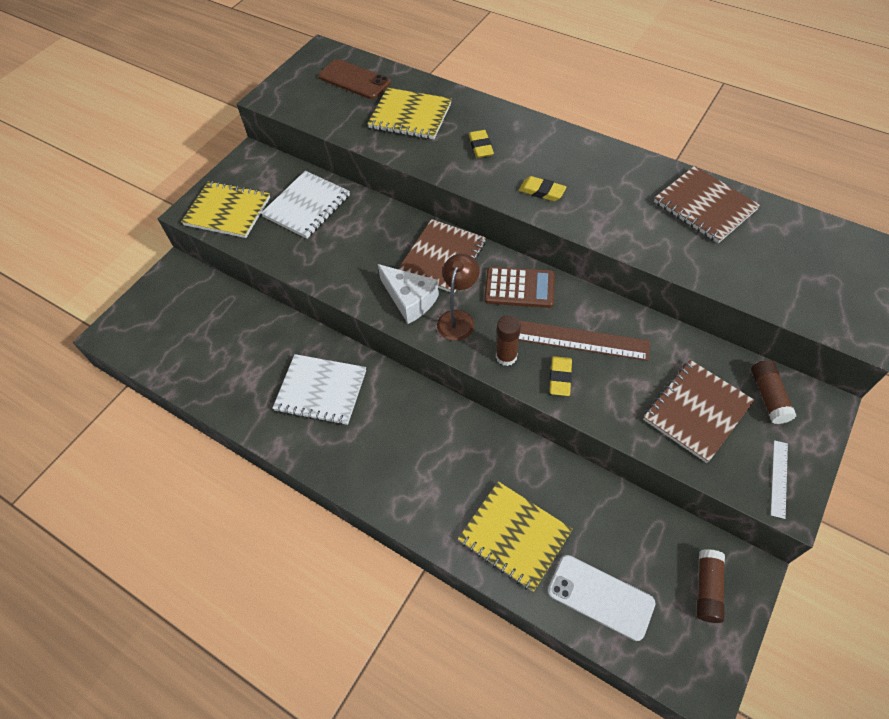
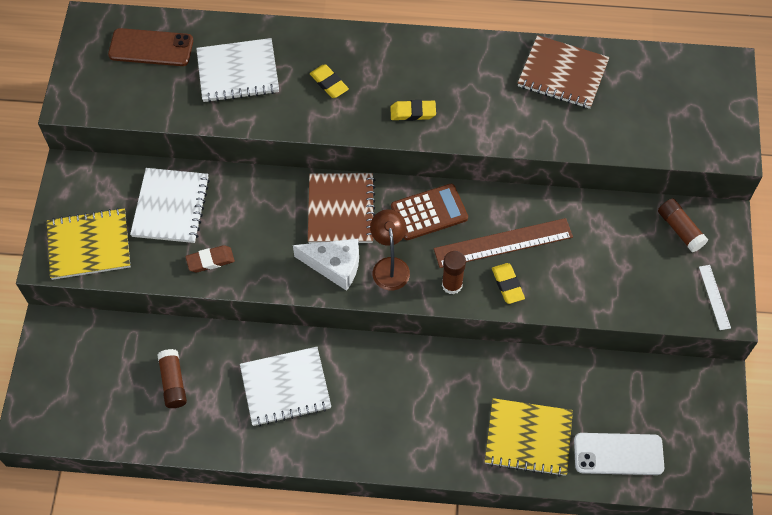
camera: 30 degrees left, 5 degrees up
(310, 257) = (210, 261): none -> brown eraser
(410, 116) = (238, 72): yellow notebook -> white notebook
(696, 411) = (630, 267): brown notebook -> none
(707, 588) = (694, 409): brown glue stick -> brown glue stick (173, 382)

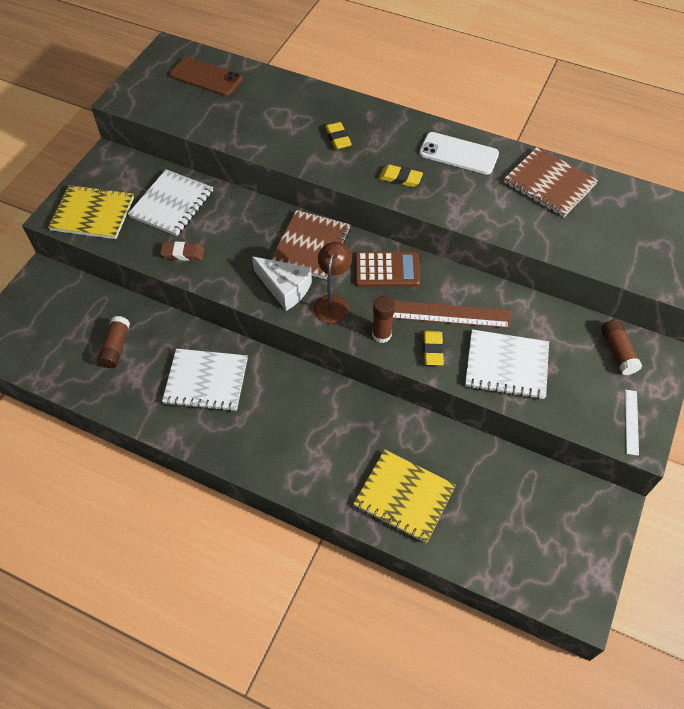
camera: 20 degrees right, 5 degrees down
(238, 72) = (266, 111): white notebook -> white notebook (506, 366)
(618, 454) = (486, 541): white phone -> white phone (458, 154)

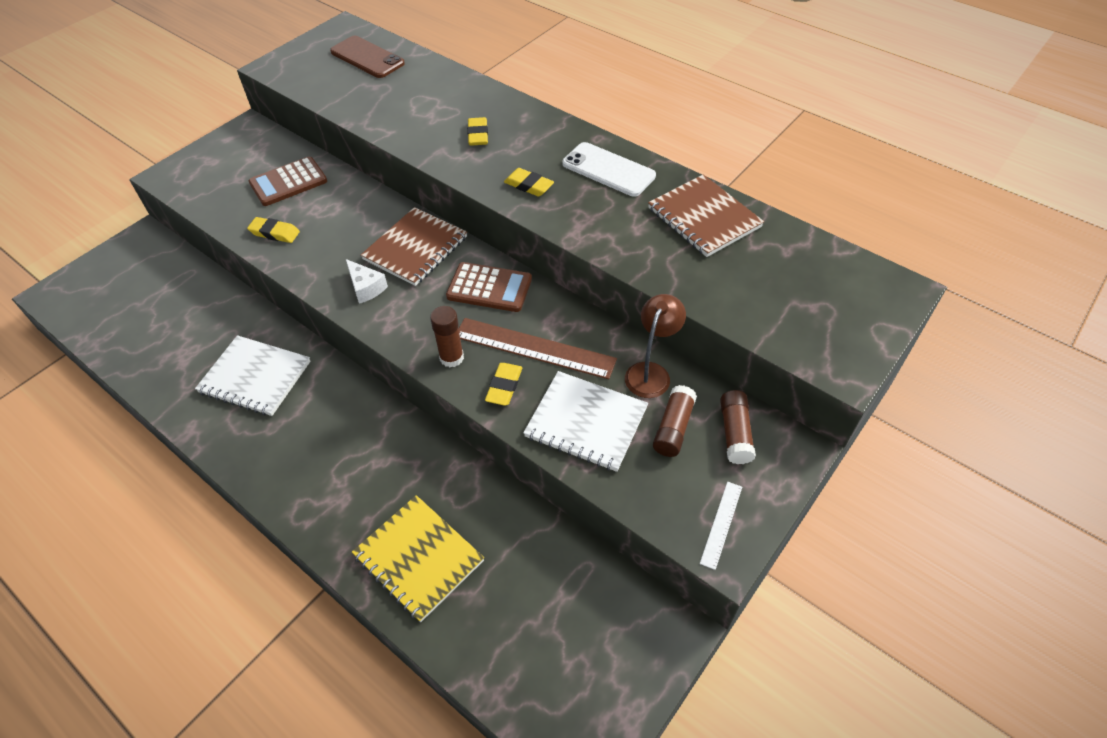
camera: 15 degrees right, 5 degrees down
(93, 214) = (204, 179): yellow notebook -> none
(116, 347) = (179, 323): brown glue stick -> brown glue stick (673, 428)
(172, 204) = (288, 182): white notebook -> brown calculator
(183, 253) = (275, 233): brown eraser -> yellow eraser
(285, 288) = (366, 287): white cheese -> white cheese, size x0.66
(333, 302) = (412, 312): brown lamp -> brown lamp (651, 372)

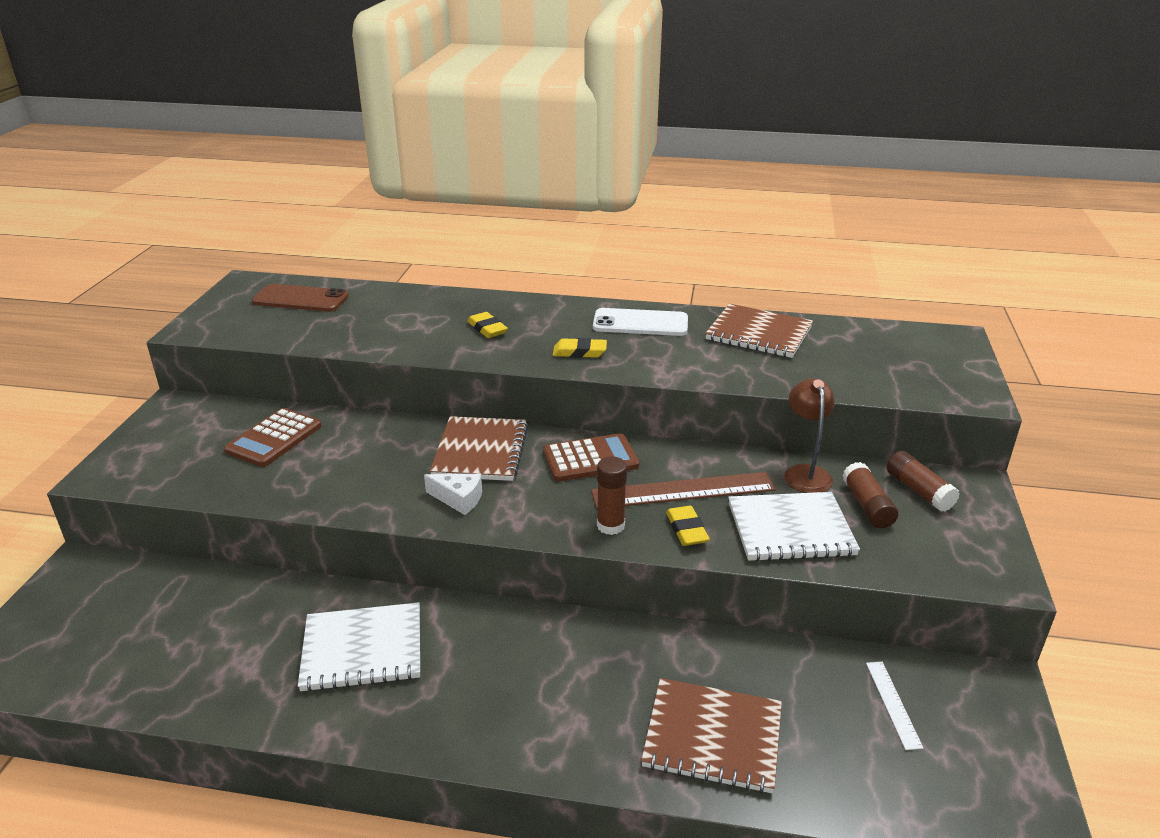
camera: 30 degrees left, 20 degrees down
(275, 233) = (301, 486): yellow eraser -> none
(418, 558) = (712, 737): yellow notebook -> brown notebook
(721, 524) = (980, 558): white ruler -> white ruler (893, 704)

